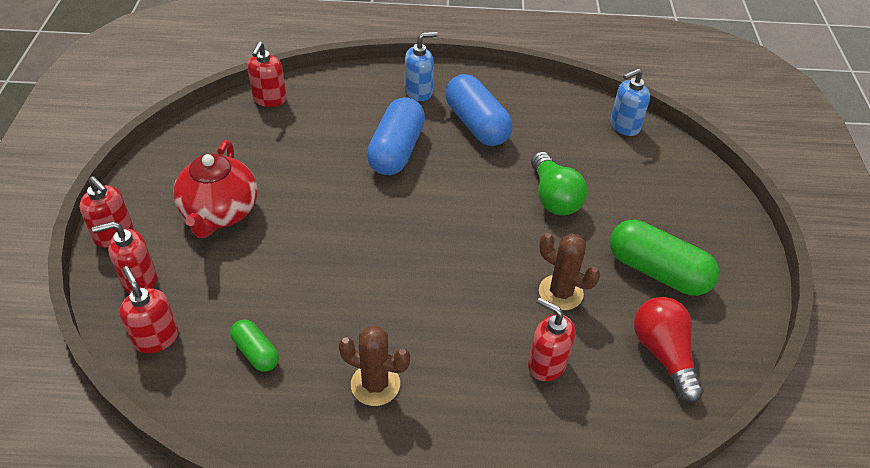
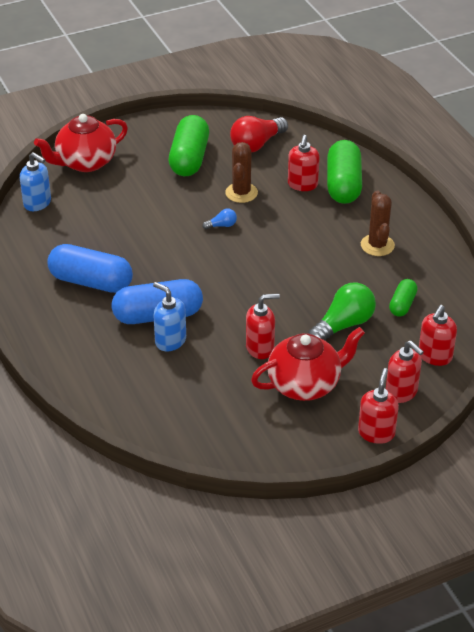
camera: 115 degrees left, 5 degrees down
(269, 99) = (146, 425): red soap dispenser -> red soap dispenser (260, 348)
(419, 92) = (67, 331): blue soap dispenser -> blue soap dispenser (170, 341)
(476, 124) = (91, 282): blue capsule -> blue capsule turned 75 degrees clockwise
(507, 249) = (222, 225): none -> blue light bulb
(523, 412) = (343, 184): none -> green capsule
(553, 197) = (150, 218): green light bulb -> green light bulb (343, 325)
(686, 180) = (85, 162): none -> red teapot

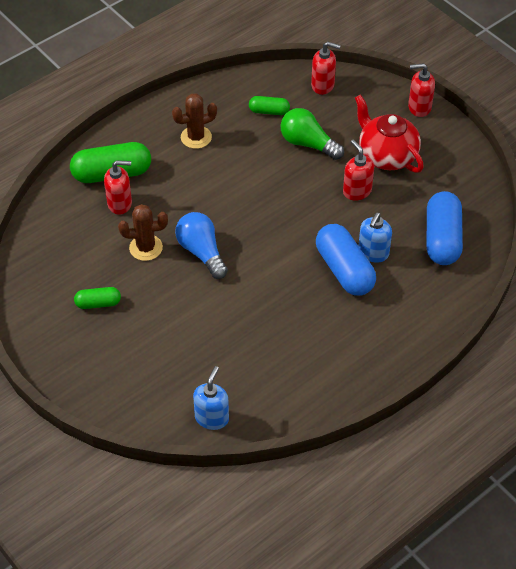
camera: 105 degrees left, 10 degrees up
(85, 162) = (128, 396): red teapot -> none
(91, 282) = (318, 333): blue capsule -> blue capsule (442, 239)
(189, 158) = (98, 303): green capsule -> green capsule, size x0.53
(222, 225) = (201, 252): blue light bulb -> blue light bulb, size x2.13
(256, 144) = (60, 252): red light bulb -> none
(401, 392) = (371, 99): red soap dispenser -> none

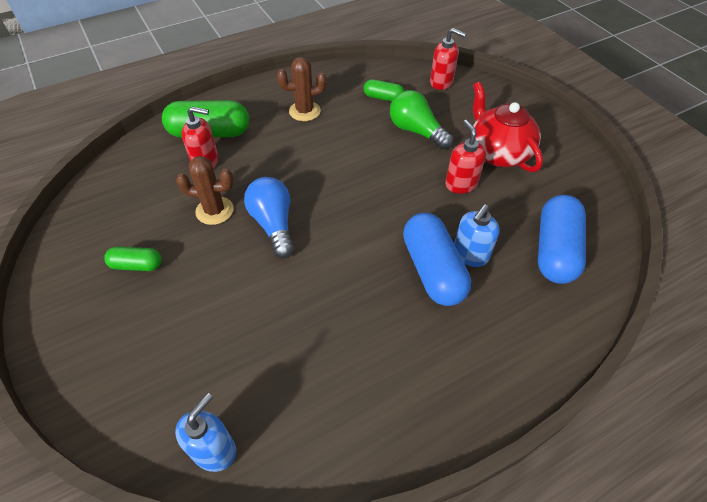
camera: 10 degrees right, 0 degrees up
(419, 107) = (537, 112): red soap dispenser -> none

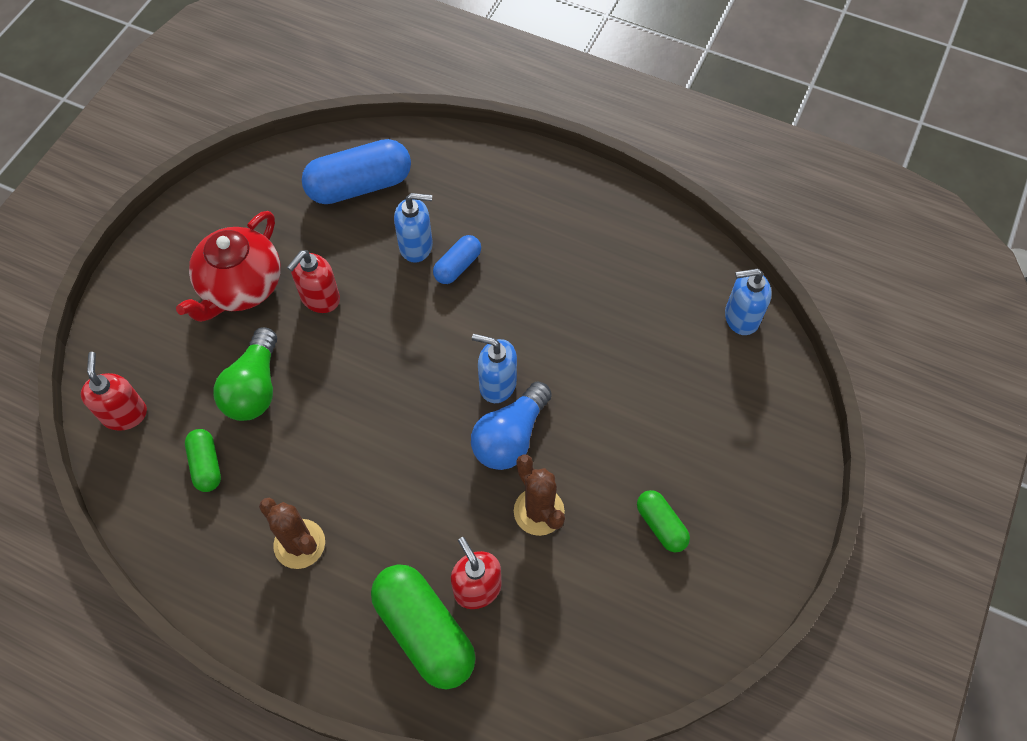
camera: 125 degrees left, 10 degrees up
(316, 238) = (497, 384): none -> blue soap dispenser
(433, 270) = (457, 266): blue capsule -> blue capsule, size x0.53

